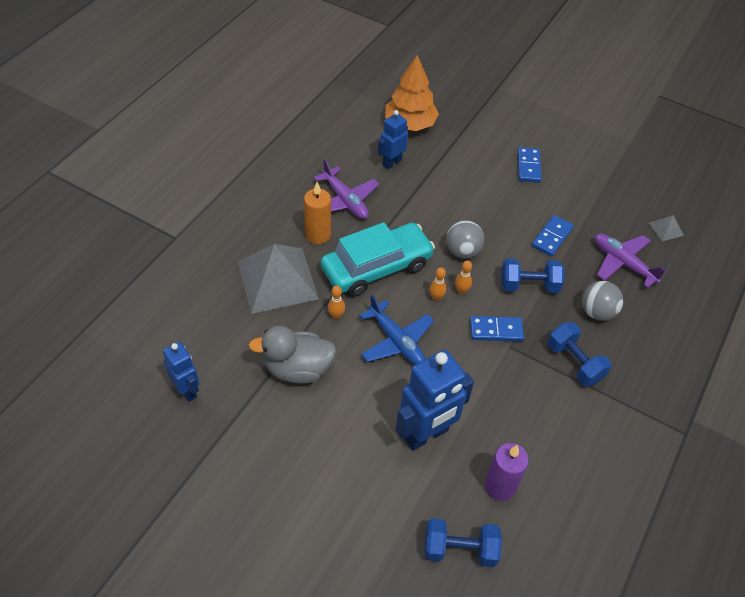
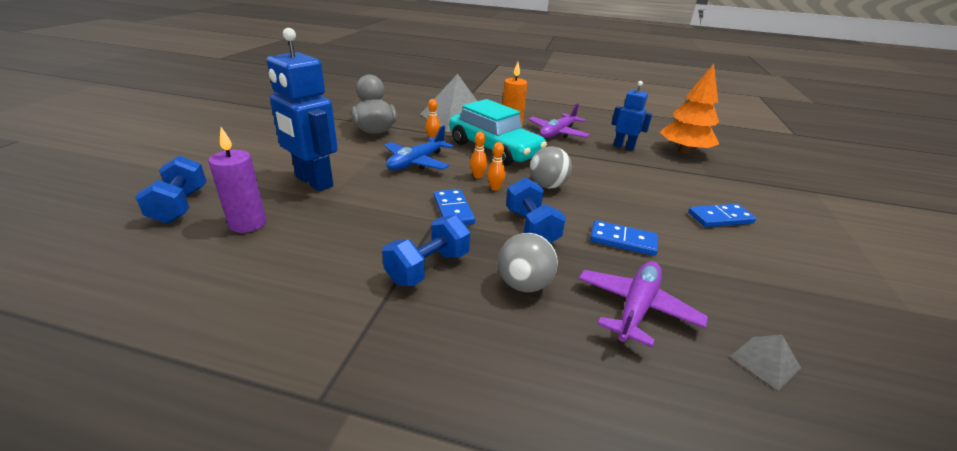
camera: 75 degrees right, 20 degrees down
(187, 390) = (348, 104): blue robot -> none

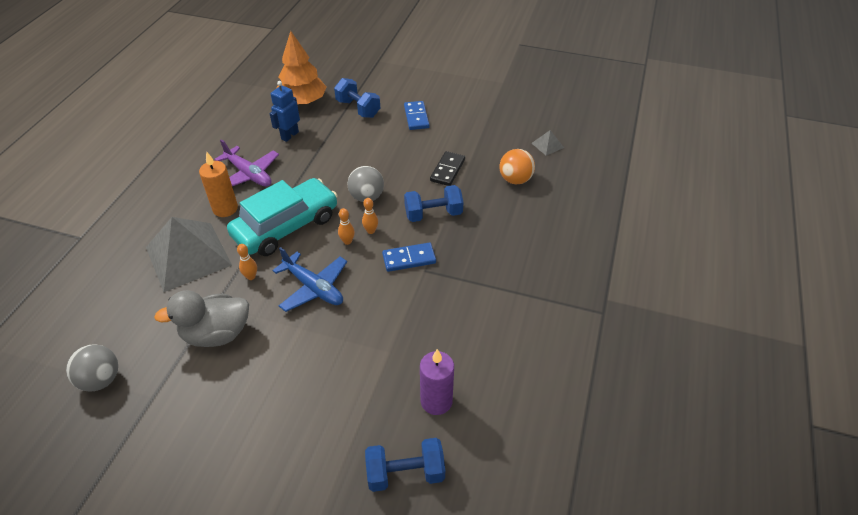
camera: 85 degrees left, 15 degrees up
(313, 182) = (355, 368): blue robot -> none
(428, 267) = (487, 272): blue dumbbell -> blue dumbbell (358, 108)
(524, 284) = (500, 224): grey ball -> grey ball (101, 379)
(622, 240) = (447, 170): blue domino -> black domino
(636, 308) = (515, 179): purple plane -> orange ball

